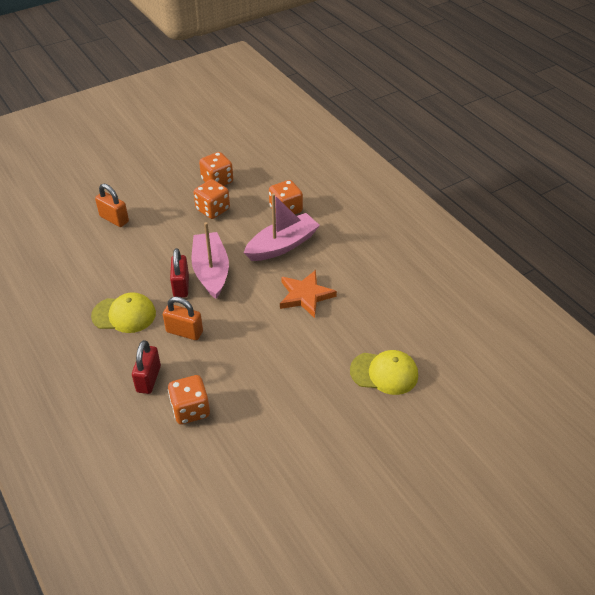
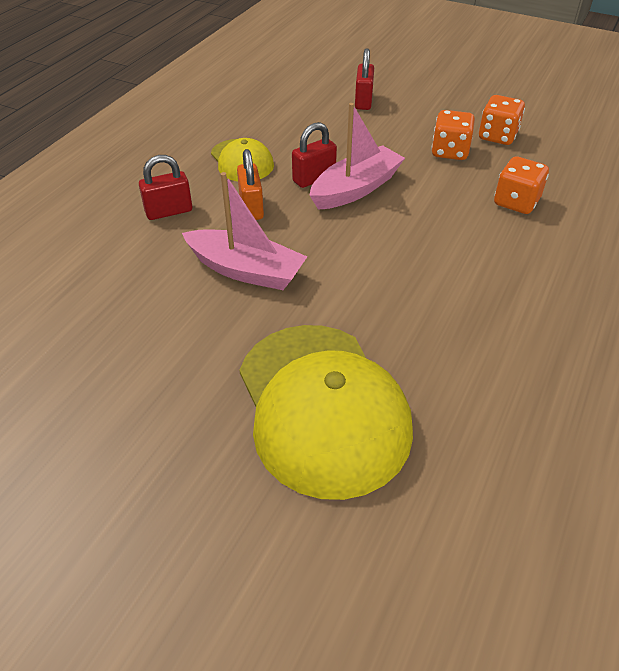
camera: 60 degrees right, 0 degrees up
(114, 219) = (363, 101): orange padlock -> red padlock
(190, 410) = (146, 257): orange dice -> none
(282, 245) = (453, 223): pink boat -> pink boat (246, 270)
(305, 295) = (390, 276): orange star -> none
(384, 373) = (322, 407): yellow cap -> yellow cap, size x1.92

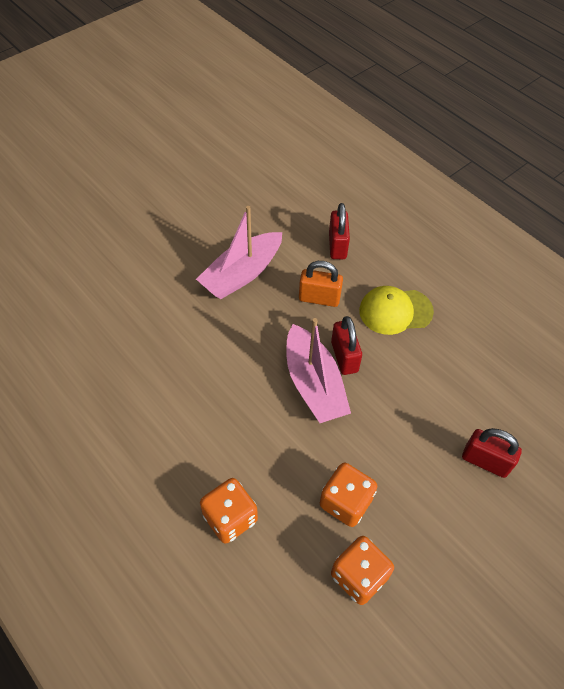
camera: 110 degrees right, 10 degrees up
(322, 407) = (96, 276): yellow cap -> none

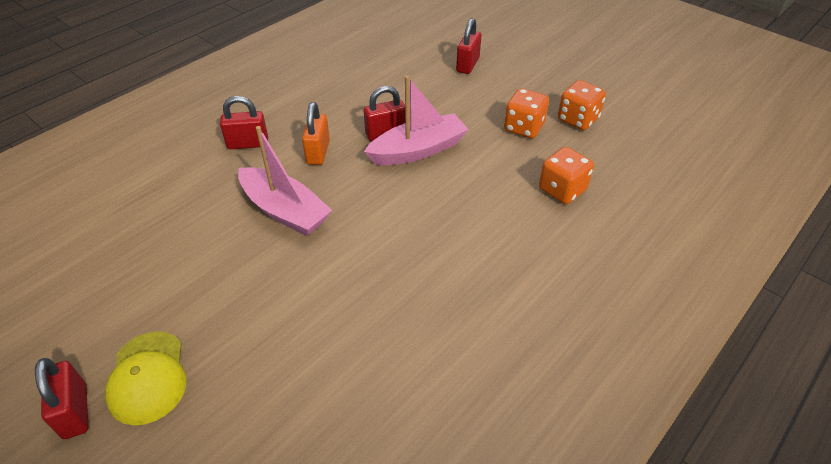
camera: 95 degrees left, 10 degrees down
(88, 178) = (75, 411): none -> red padlock
(395, 311) = (331, 106): yellow cap -> yellow cap (148, 377)

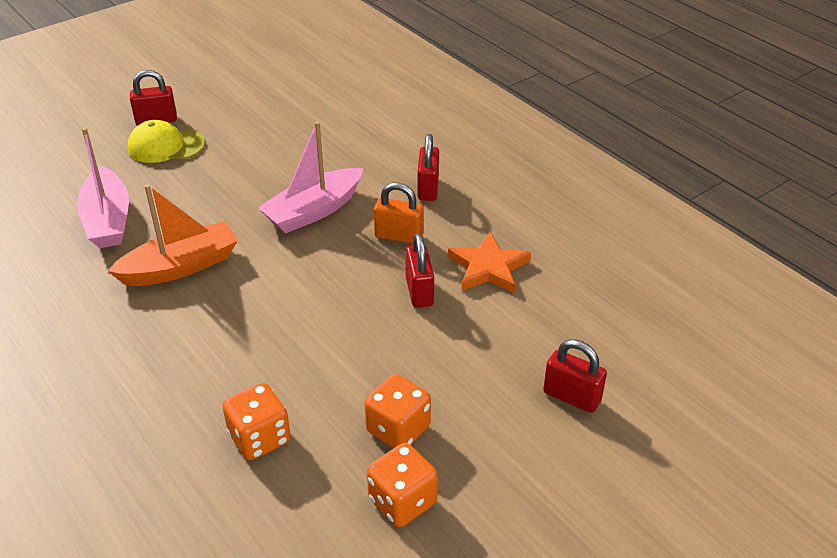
camera: 100 degrees right, 5 degrees down
(351, 104) = (488, 267): none -> orange star
(384, 291) = (180, 267): none -> orange boat
(418, 150) = (379, 315): pink boat -> pink boat (108, 220)

